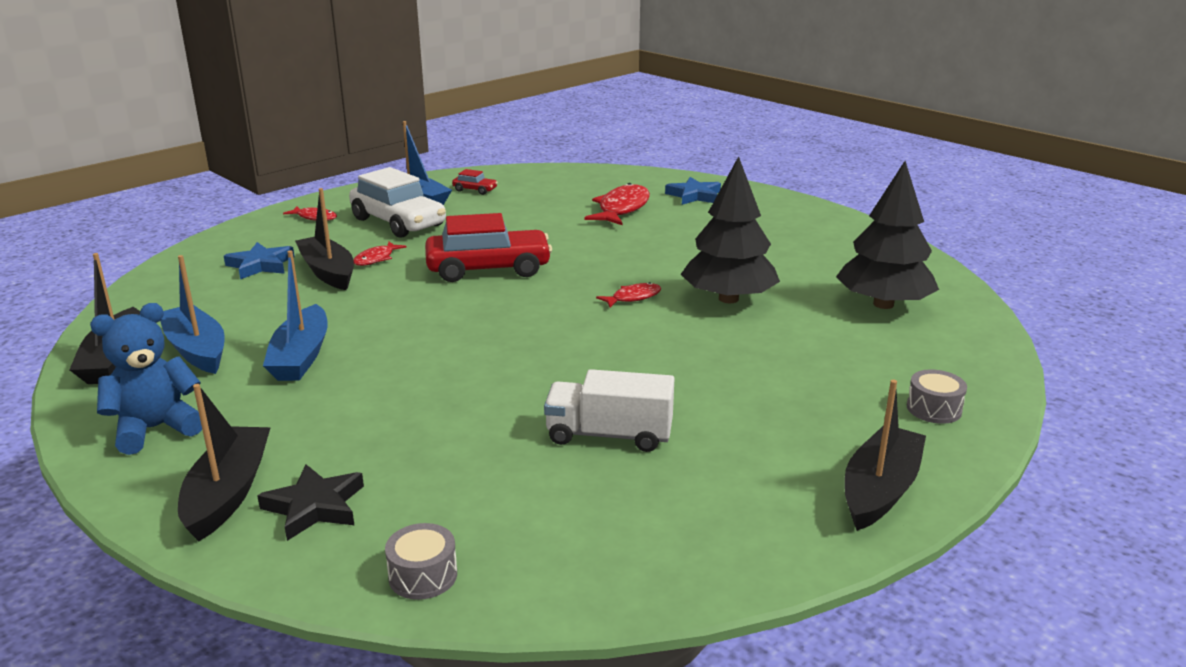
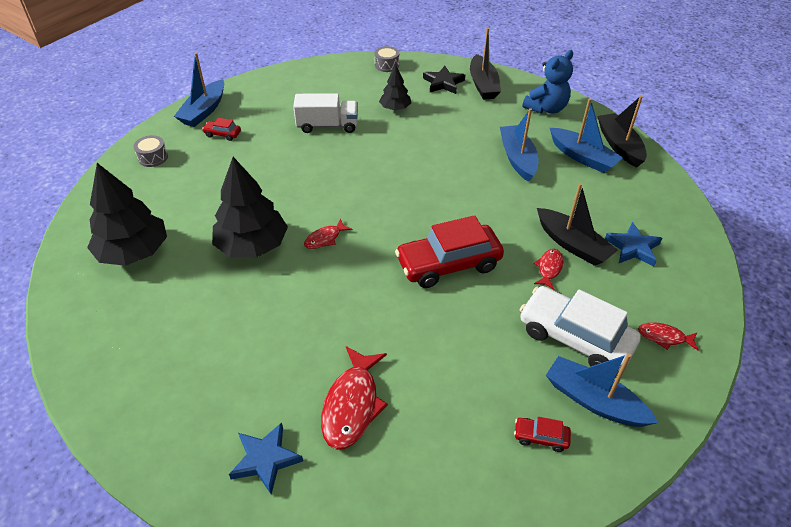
camera: 170 degrees right, 20 degrees up
(459, 457) = (395, 108): none -> black tree
(819, 437) = (222, 134): none -> red car
(880, 490) = (204, 111): black boat -> blue boat

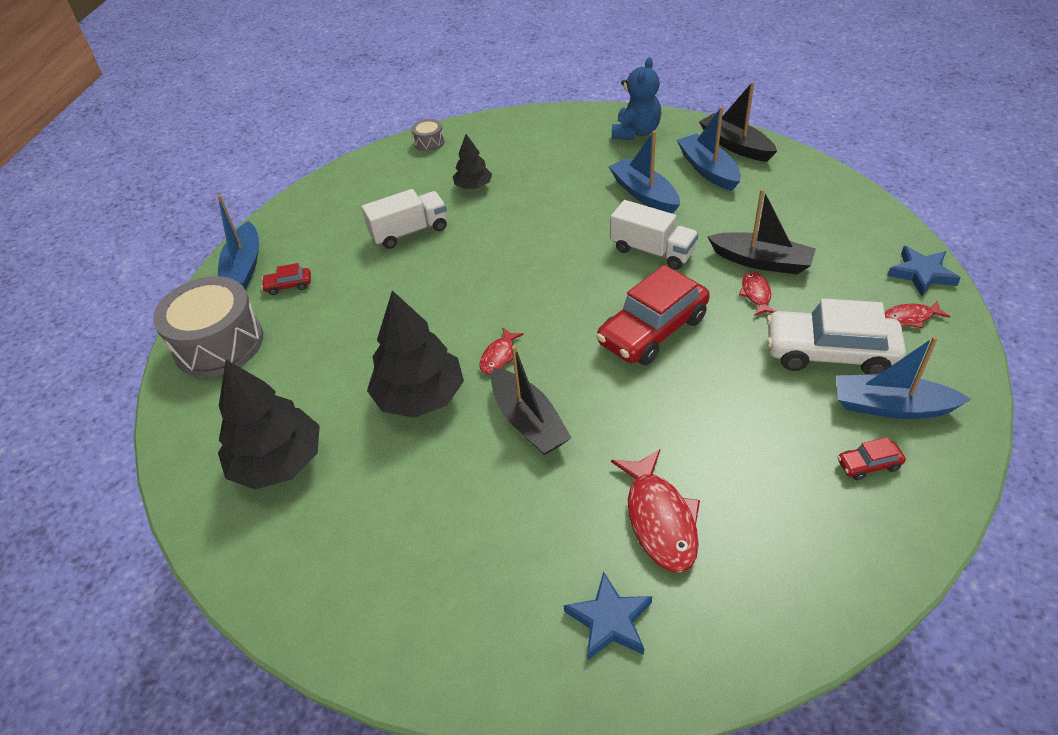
camera: 20 degrees left, 0 degrees up
(153, 157) = (219, 344): grey drum -> grey drum, size x2.28
(443, 83) = (507, 141): black star -> none
(483, 85) = (552, 129): black boat -> black boat (528, 422)
(492, 204) = (652, 251): none -> white truck
(582, 157) = (708, 170): blue boat -> blue boat turned 135 degrees counterclockwise
(633, 248) = (820, 242): blue star -> blue star (921, 274)

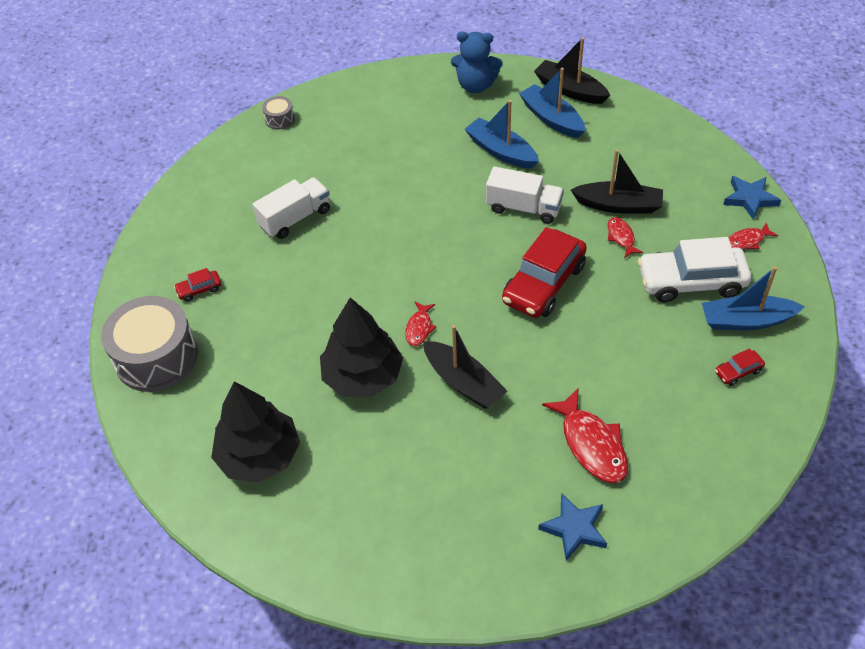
camera: 15 degrees left, 5 degrees up
(244, 267) = (147, 277): blue boat -> none
(473, 186) = (340, 162): black tree -> none
(636, 132) = (476, 85): blue teddy bear -> blue teddy bear turned 90 degrees clockwise

